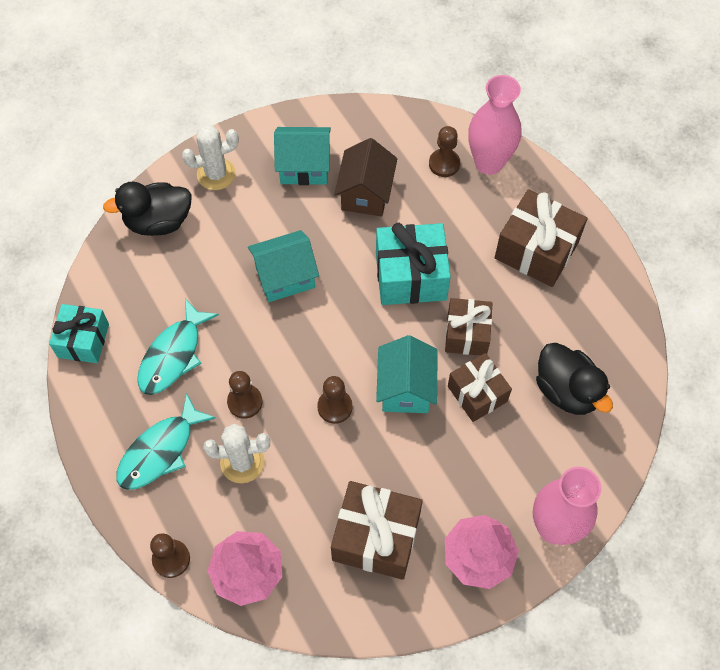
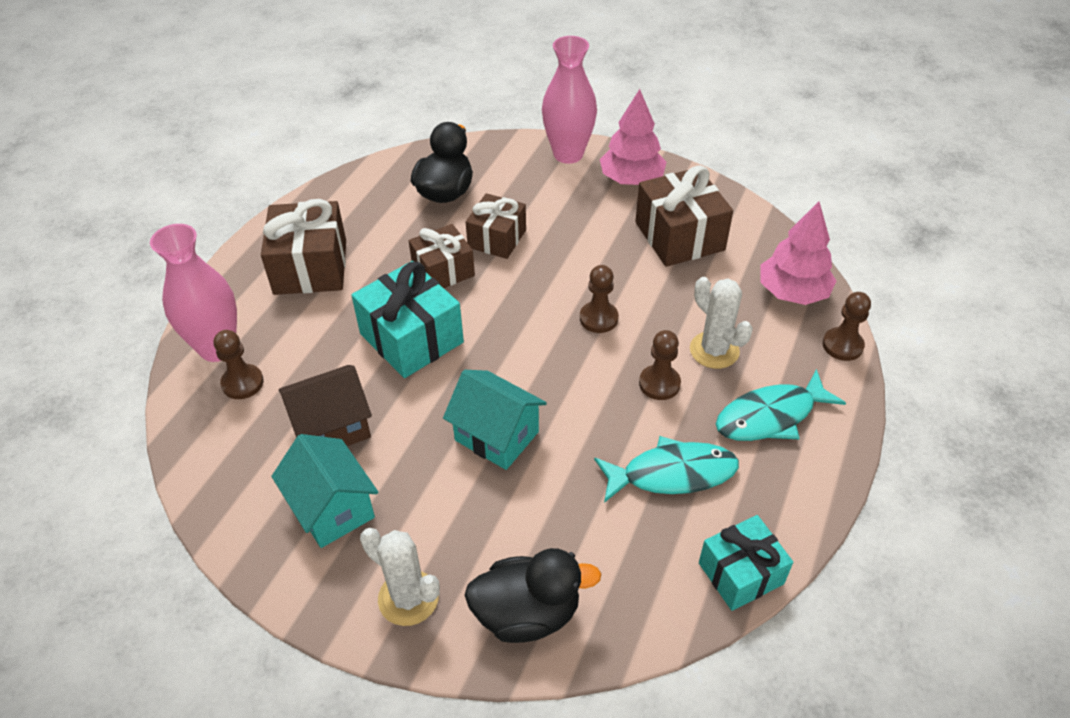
camera: 125 degrees left, 15 degrees down
(158, 222) = (527, 613): black duck -> black duck turned 45 degrees counterclockwise
(160, 451) = (770, 416): turquoise fish -> turquoise fish turned 150 degrees clockwise
(405, 388) = (535, 283): turquoise house -> none

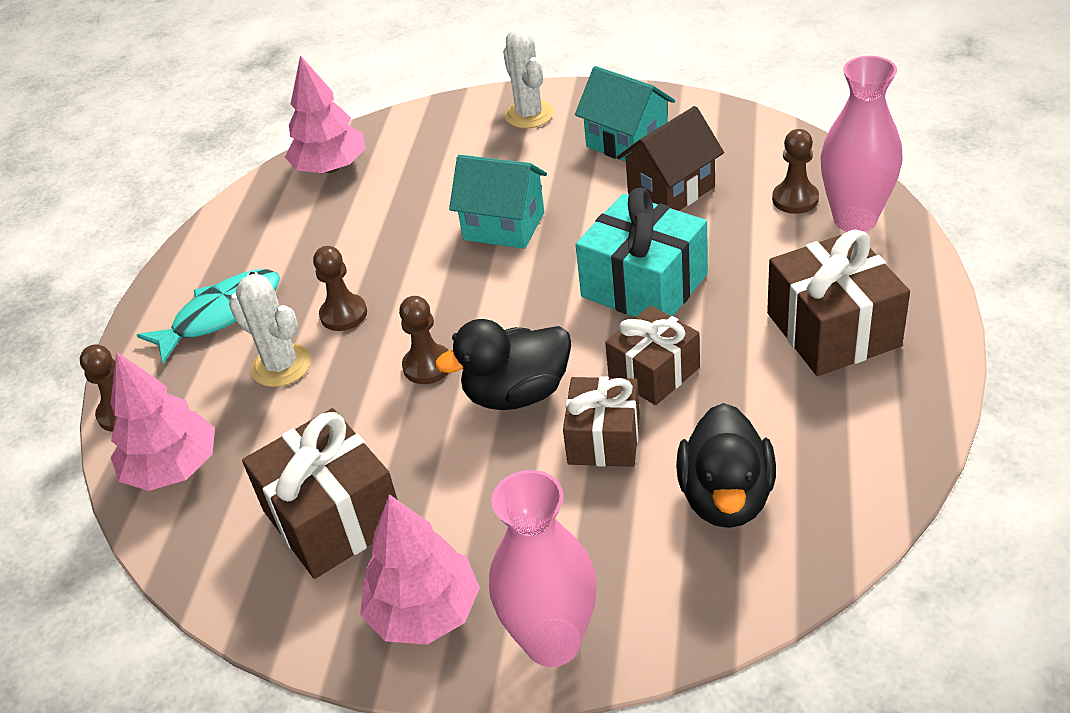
camera: 170 degrees right, 5 degrees down
(408, 598) = (529, 115): white cactus -> white cactus turned 45 degrees clockwise
(527, 613) = (432, 130): black duck -> black duck (517, 393)
(656, 589) = (331, 168): none -> pink tree
(672, 474) = (323, 242): turquoise fish -> none
(740, 573) = (261, 193): turquoise gift -> none

